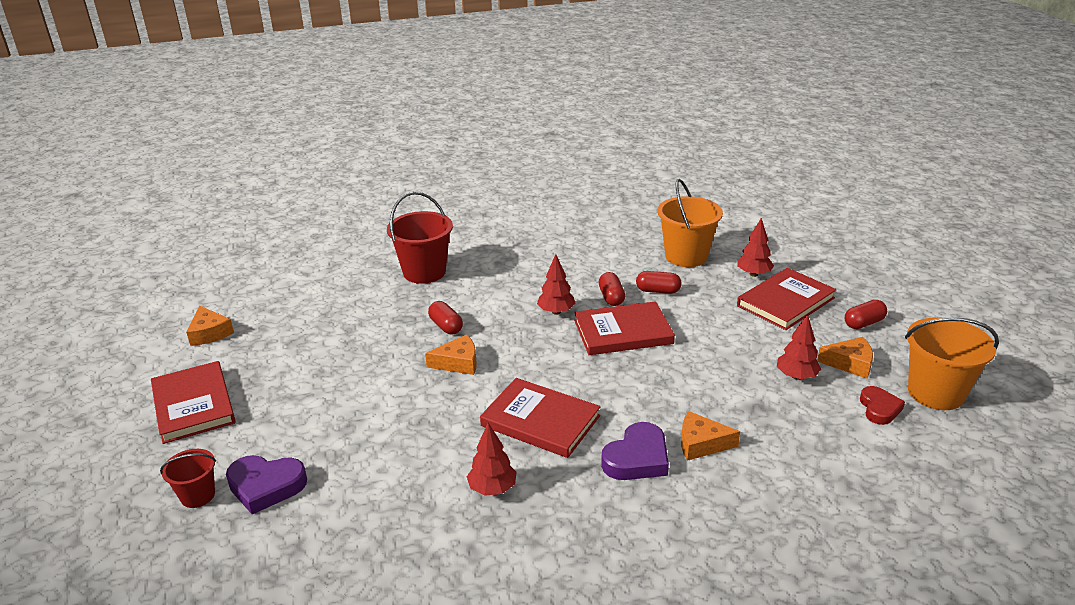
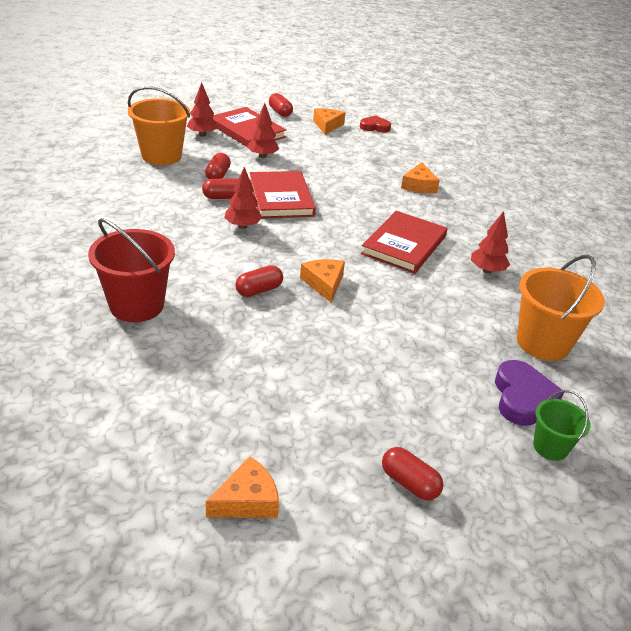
camera: 95 degrees left, 5 degrees up
(193, 405) = (409, 483): red book -> red capsule
(198, 495) = (550, 447): red bucket -> green bucket
(637, 458) = (439, 210): purple heart -> none
(796, 376) = (342, 144): red tree -> red tree (262, 156)
(935, 393) = (358, 110): orange bucket -> orange bucket (543, 343)

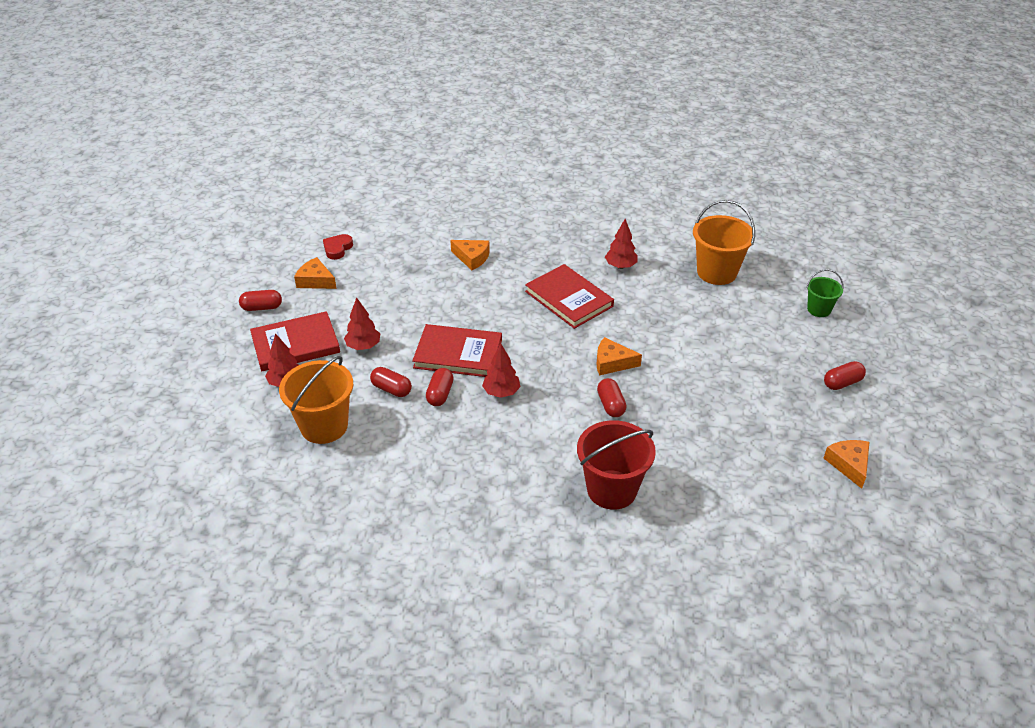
camera: 65 degrees left, 5 degrees up
(522, 398) = (771, 304): purple heart -> none

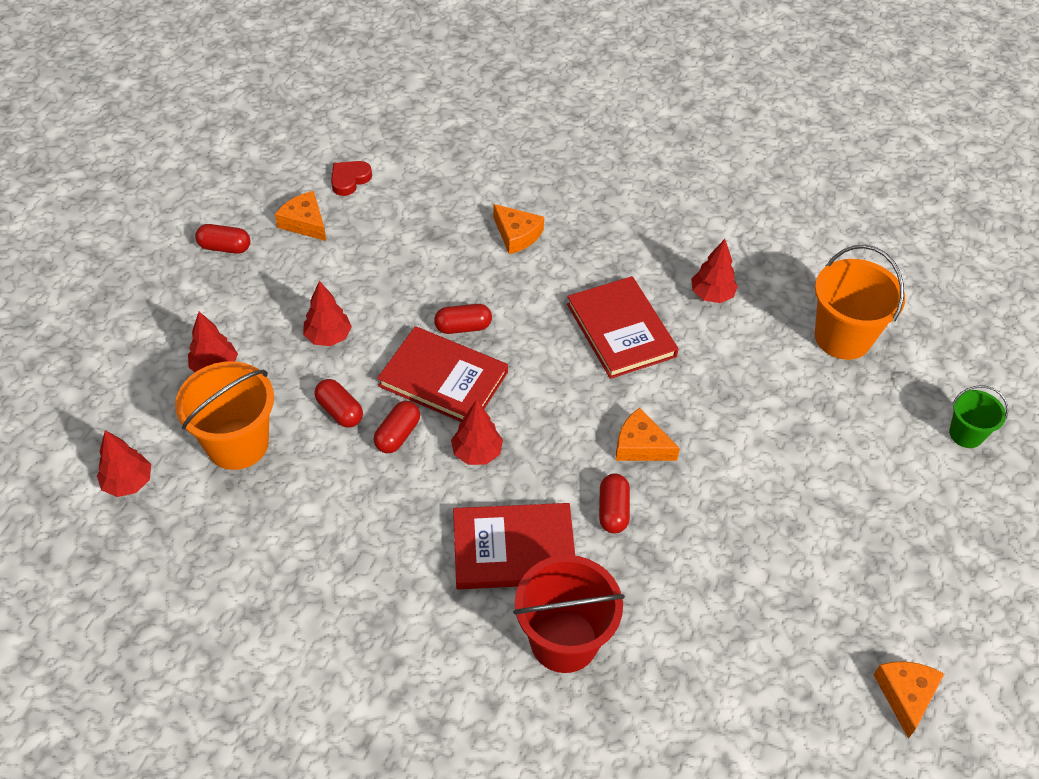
camera: 15 degrees right, 10 degrees up
(250, 469) = (128, 483): none -> red tree
(295, 344) = (246, 313): red book -> red book (513, 549)
(842, 383) = (950, 562): red capsule -> red capsule (463, 327)

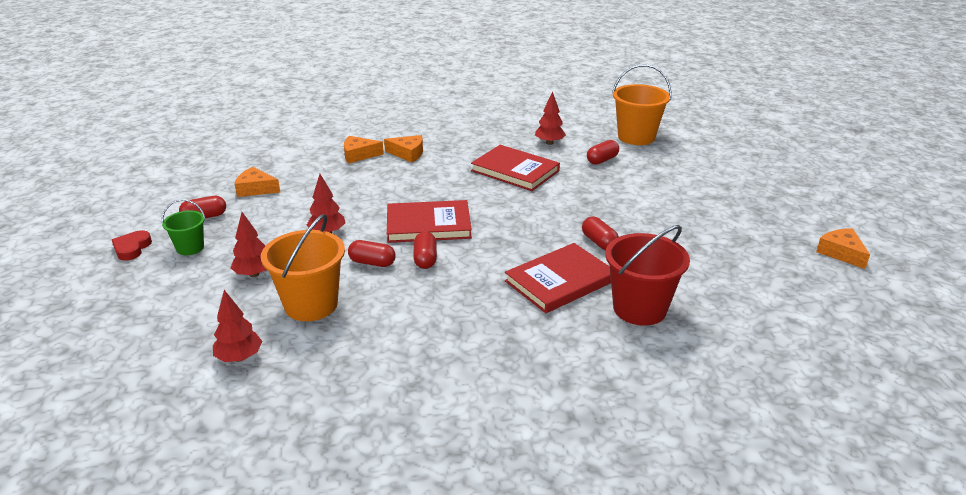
camera: 30 degrees left, 20 degrees down
(349, 180) = (269, 163): red heart -> red heart (132, 248)
(463, 327) = (416, 199): red capsule -> red capsule (602, 160)
(477, 453) = (487, 248): red tree -> none
(640, 445) = (582, 211): orange cheese -> orange cheese (359, 155)
(966, 434) = (738, 150): green bucket -> green bucket (190, 248)

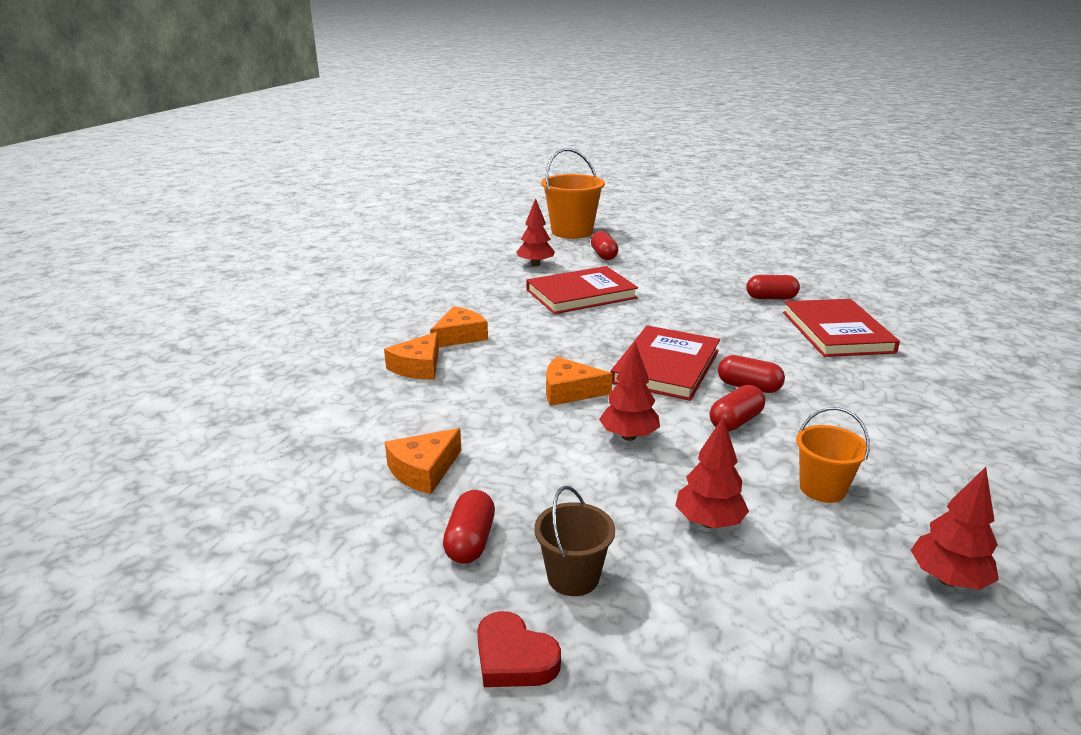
camera: 60 degrees left, 5 degrees down
(190, 248) = (573, 577): green bucket -> brown bucket
(311, 305) = (822, 488): orange bucket -> orange bucket, size x0.56
(639, 309) = (902, 314): red bucket -> none
(841, 253) = (844, 231): orange cheese -> orange cheese (569, 391)

